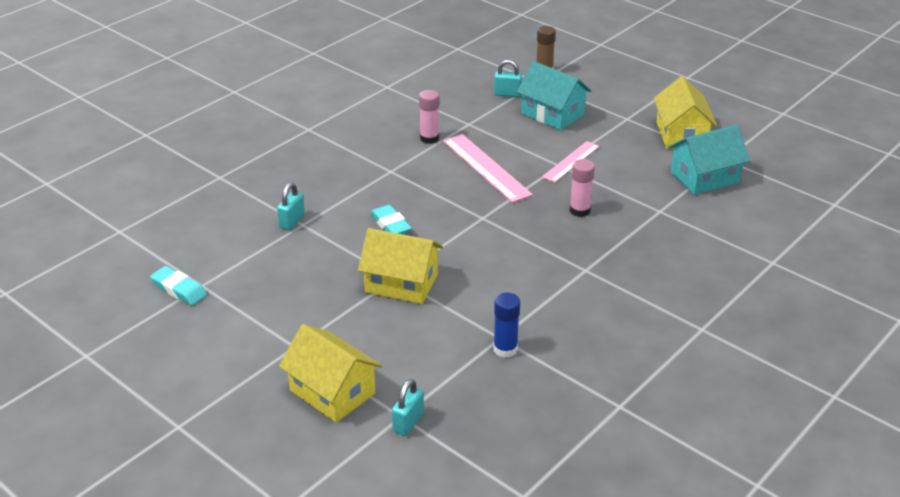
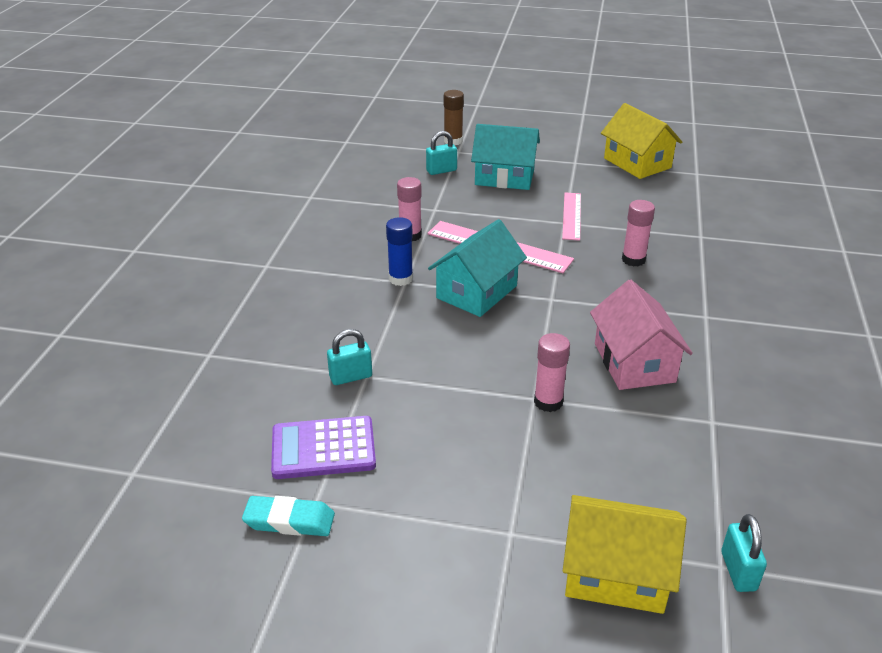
camera: 30 degrees left, 0 degrees up
(234, 257) = (323, 448): none -> purple calculator
(292, 221) = (351, 377): turquoise padlock -> turquoise padlock turned 75 degrees clockwise
(390, 225) = (466, 340): turquoise eraser -> none
(401, 283) = (548, 402): yellow house -> pink glue stick
(490, 281) = (634, 362): none -> pink house
(505, 349) = (732, 432): blue glue stick -> blue glue stick (400, 279)
(704, 177) = (700, 194): turquoise house -> turquoise house (476, 292)

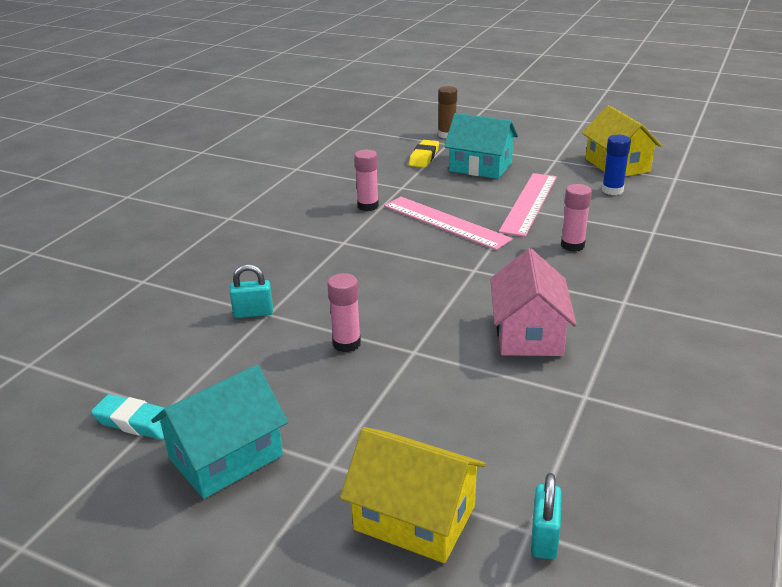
camera: 15 degrees right, 5 degrees down
(323, 448) = (197, 367): purple calculator -> none
(400, 279) = (340, 239): blue glue stick -> blue glue stick (612, 190)
(441, 170) = (424, 157): turquoise padlock -> yellow eraser
(476, 292) = (405, 257): turquoise house -> turquoise house (226, 457)
(548, 402) = (425, 357): pink glue stick -> pink glue stick (346, 344)
(572, 216) = (529, 203): pink ruler -> pink ruler, size x1.55

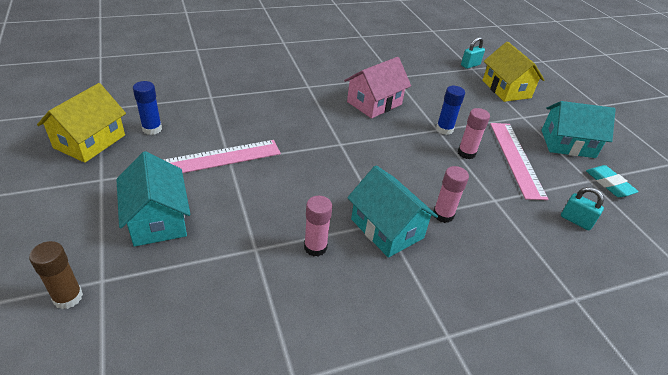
camera: 140 degrees left, 10 degrees up
(253, 313) = (504, 206): turquoise padlock -> turquoise padlock (576, 221)
(336, 240) = (387, 228): none -> turquoise house
(406, 357) = (444, 129): none -> blue glue stick
(424, 157) = (163, 276): yellow eraser -> none
(445, 222) = (293, 186): pink ruler -> pink ruler (516, 158)
(572, 245) = (264, 119): pink glue stick -> pink glue stick (443, 215)

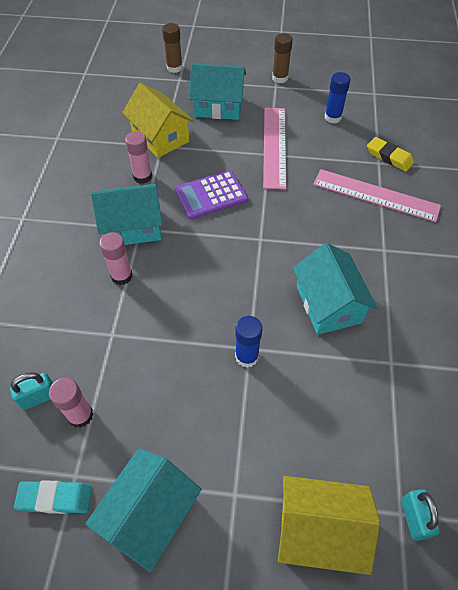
camera: 120 degrees right, 15 degrees up
(81, 179) = (280, 78): none -> brown glue stick
(89, 141) = (326, 84): yellow house -> yellow house (160, 137)
(201, 92) = (389, 157): none -> yellow eraser
(310, 185) = (211, 195): none -> purple calculator
(374, 103) = (328, 304): pink house -> turquoise house
(466, 153) = (193, 354): pink glue stick -> pink glue stick (80, 415)
(516, 158) = (157, 408): pink ruler -> pink ruler (375, 195)

